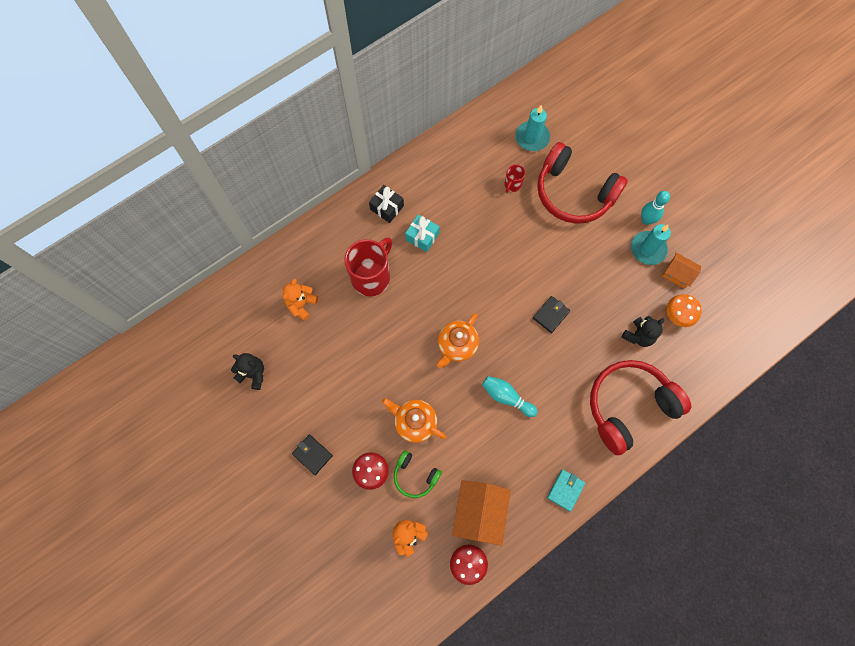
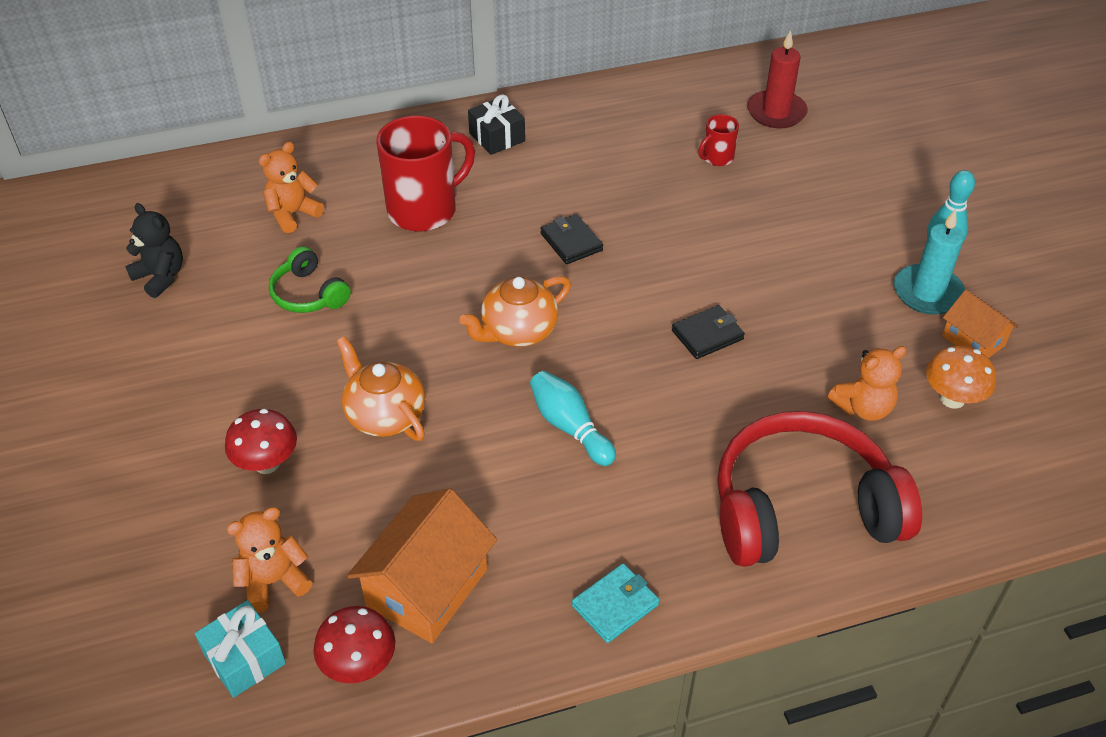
camera: 20 degrees right, 25 degrees down
(312, 454) = (183, 408): black wallet -> black wallet (571, 242)
(415, 476) = (340, 493): green headphones -> green headphones (309, 294)
(422, 236) = (534, 183): turquoise gift -> turquoise gift (244, 658)
(532, 137) = (776, 112): turquoise candle -> red candle
(574, 193) = (819, 191): red headphones -> none
(638, 336) = (863, 408): black teddy bear -> orange teddy bear

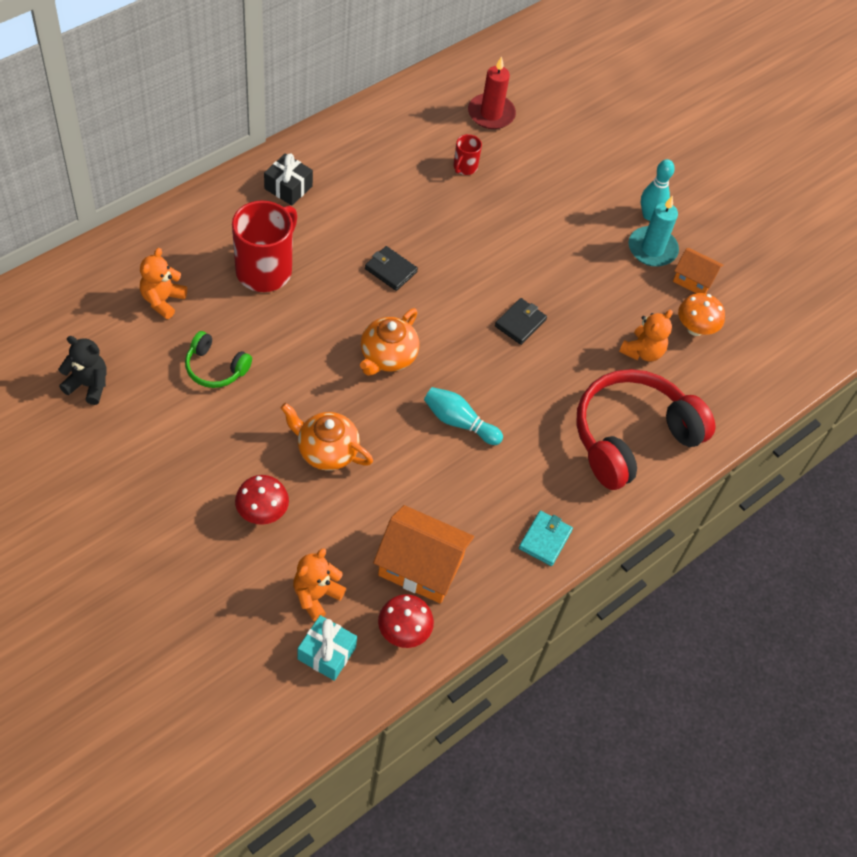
camera: 30 degrees left, 10 degrees up
(427, 588) = (420, 566): orange house -> orange house turned 75 degrees counterclockwise

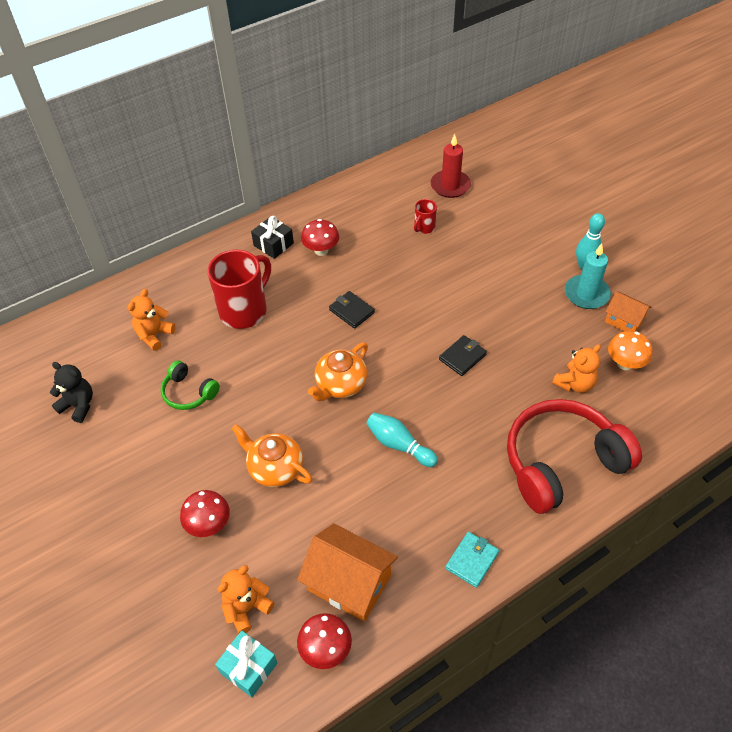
camera: 15 degrees right, 5 degrees down
(346, 195) = (321, 250): none -> red mushroom

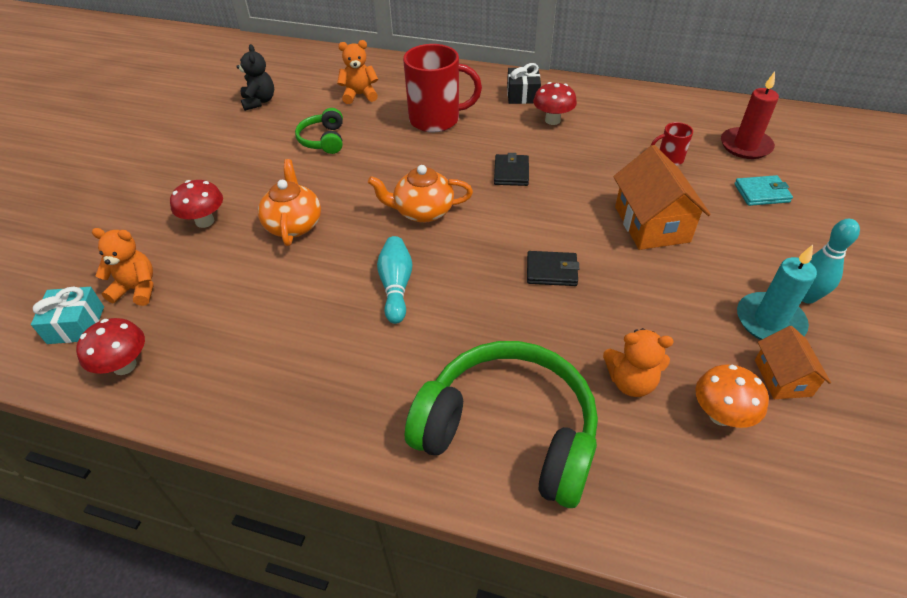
camera: 50 degrees right, 5 degrees down
(349, 583) = (209, 340): orange house -> orange house (651, 224)
(472, 560) = (306, 422): turquoise wallet -> turquoise wallet (761, 193)
(562, 463) = (508, 433): red headphones -> green headphones

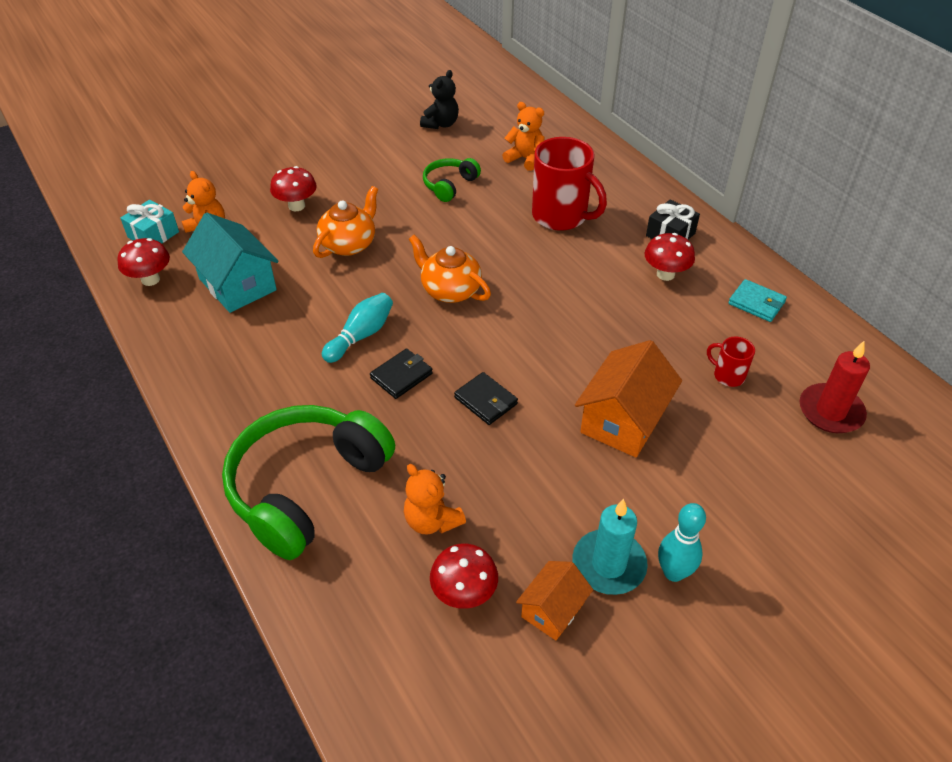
camera: 40 degrees right, 0 degrees up
(227, 315) = (237, 284): none -> turquoise house
(508, 433) = (307, 487): green headphones -> green headphones turned 120 degrees counterclockwise
(511, 172) = (563, 300): black wallet -> black wallet (401, 376)
(720, 415) = (464, 593): orange mushroom -> red mushroom
(761, 193) = (775, 463): turquoise wallet -> turquoise wallet (756, 303)

